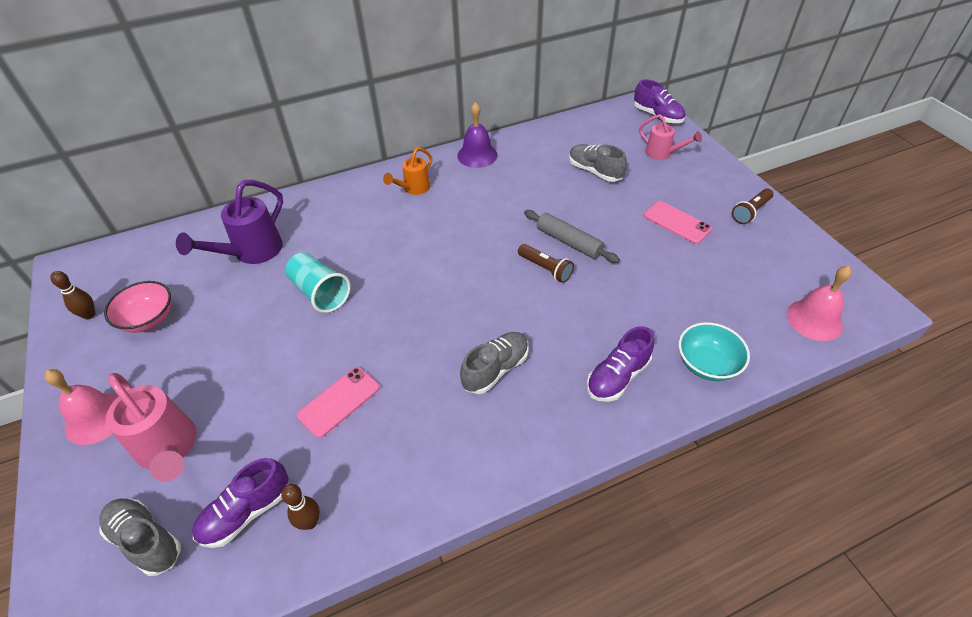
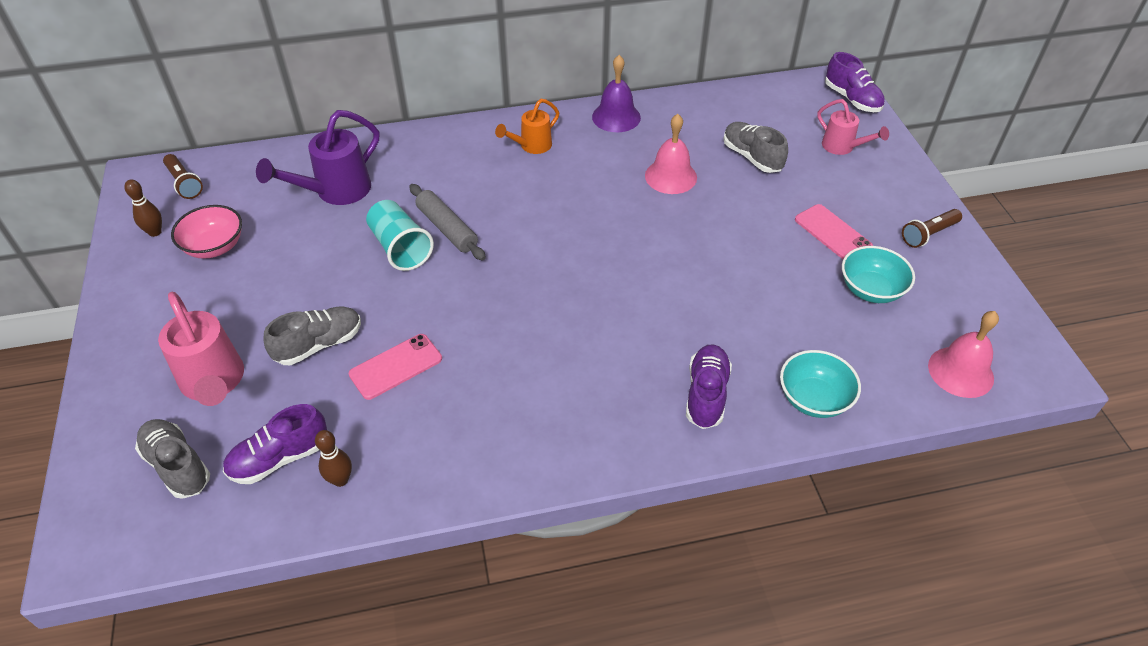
camera: 10 degrees right, 0 degrees up
(96, 418) = (147, 339): pink bell -> pink bell (670, 176)
(495, 369) = (572, 362): grey shoe -> grey shoe (319, 344)
(545, 268) = (659, 262): brown flashlight -> brown flashlight (184, 183)
(569, 242) = (695, 236): grey rolling pin -> grey rolling pin (447, 228)
(617, 377) = (706, 394): purple shoe -> purple shoe turned 135 degrees clockwise
(721, 263) = (871, 289): none -> turquoise bowl

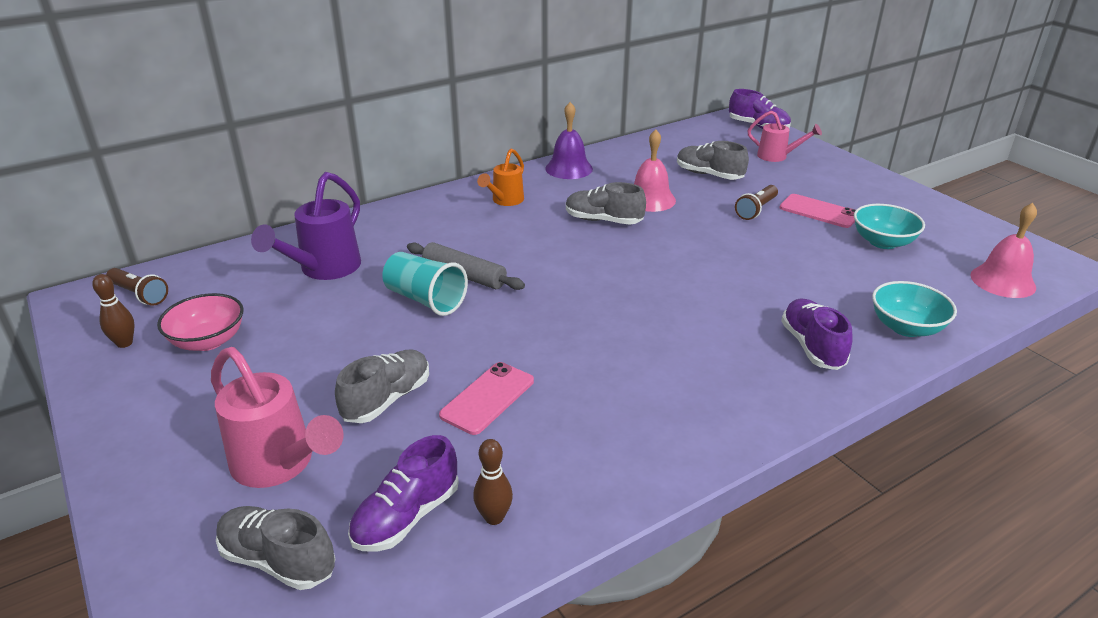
camera: 20 degrees left, 15 degrees down
(608, 193) = (603, 220): none -> grey shoe
(928, 234) = (893, 198): brown flashlight -> brown flashlight (756, 210)

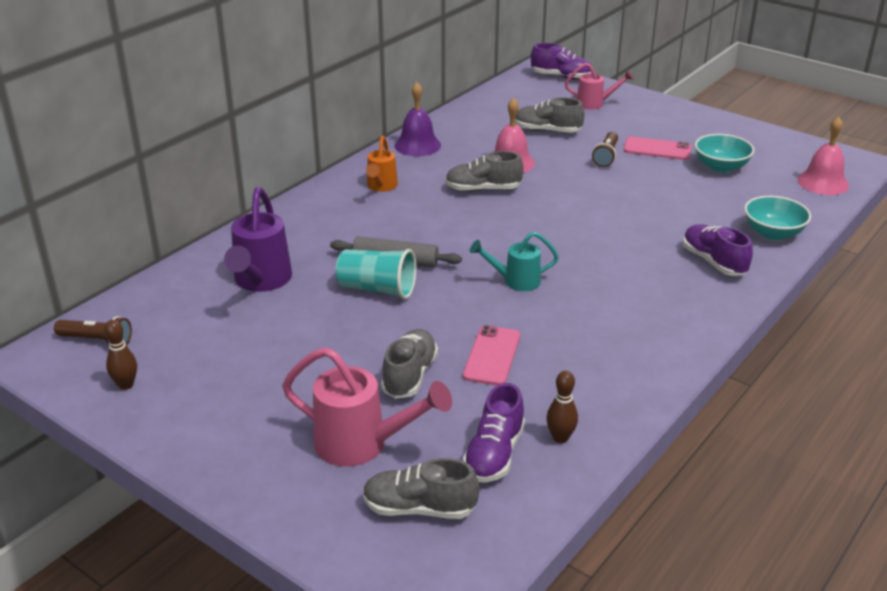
camera: 20 degrees left, 0 degrees up
(208, 341) = (206, 365): pink bowl -> none
(570, 321) = (515, 281): none -> turquoise watering can

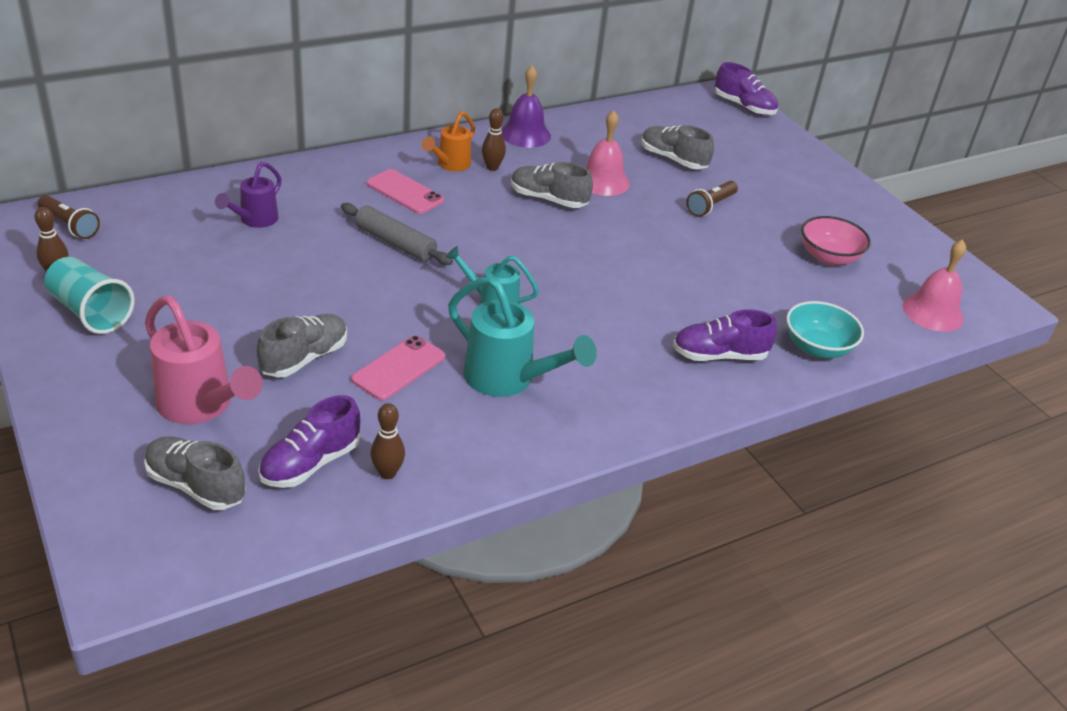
camera: 20 degrees right, 5 degrees up
(260, 282) = (254, 220): purple watering can -> purple watering can, size x0.62
(377, 289) = (352, 264): turquoise cup -> turquoise cup (91, 312)
(416, 178) = (492, 167): none -> brown bowling pin
(583, 334) = (509, 380): none -> turquoise watering can
(595, 104) = (753, 146): pink watering can -> none
(657, 149) = (775, 215): pink phone -> pink phone (405, 192)
(713, 262) = (719, 355): purple shoe -> purple shoe turned 90 degrees counterclockwise
(721, 167) = (829, 257): turquoise bowl -> pink bowl

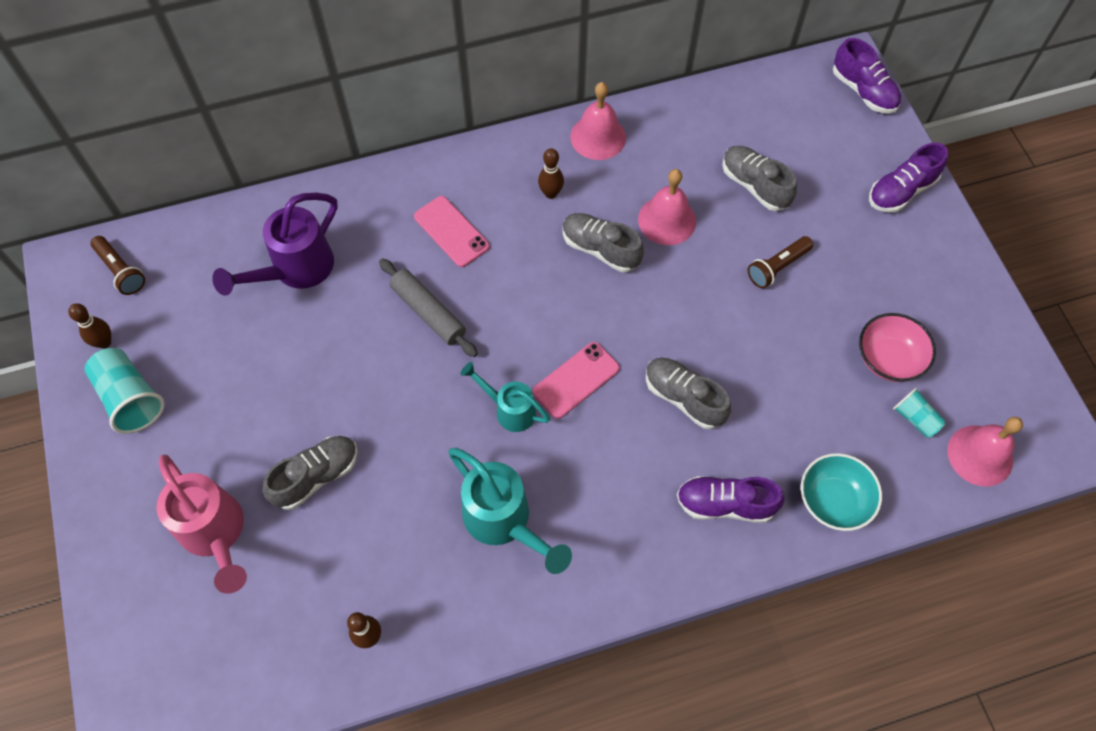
camera: 15 degrees right, 25 degrees up
(196, 486) = (200, 635): grey shoe -> grey shoe (684, 398)
(254, 220) = (295, 271): purple watering can -> purple watering can, size x1.62
(310, 463) = (302, 617): purple shoe -> purple shoe (901, 191)
(398, 368) = (402, 497): pink phone -> pink phone (576, 380)
(450, 165) = (506, 188): orange watering can -> none
(525, 134) = (598, 137): purple bell -> pink bell
(867, 292) = (915, 418): none -> turquoise cup

